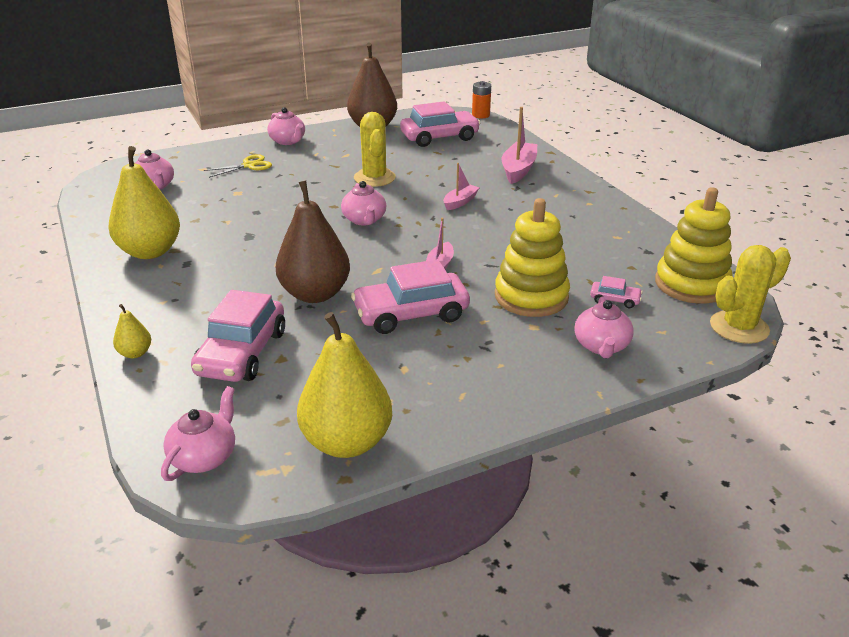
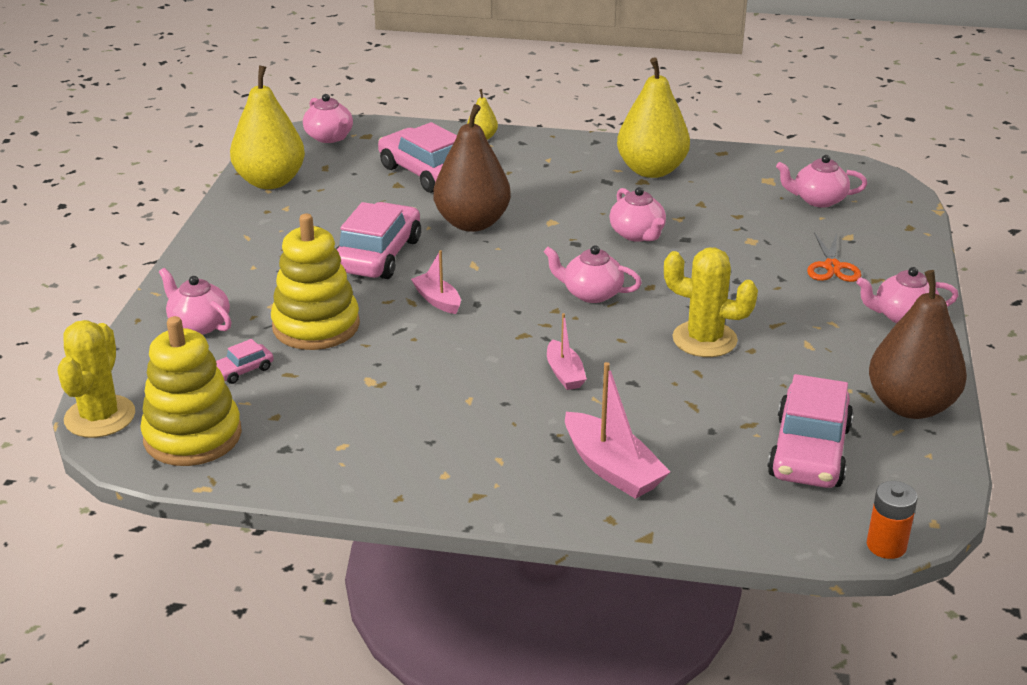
camera: 125 degrees right, 0 degrees up
(249, 165) = (832, 267): yellow scissors -> orange scissors
(266, 228) = (637, 234): none -> pink teapot

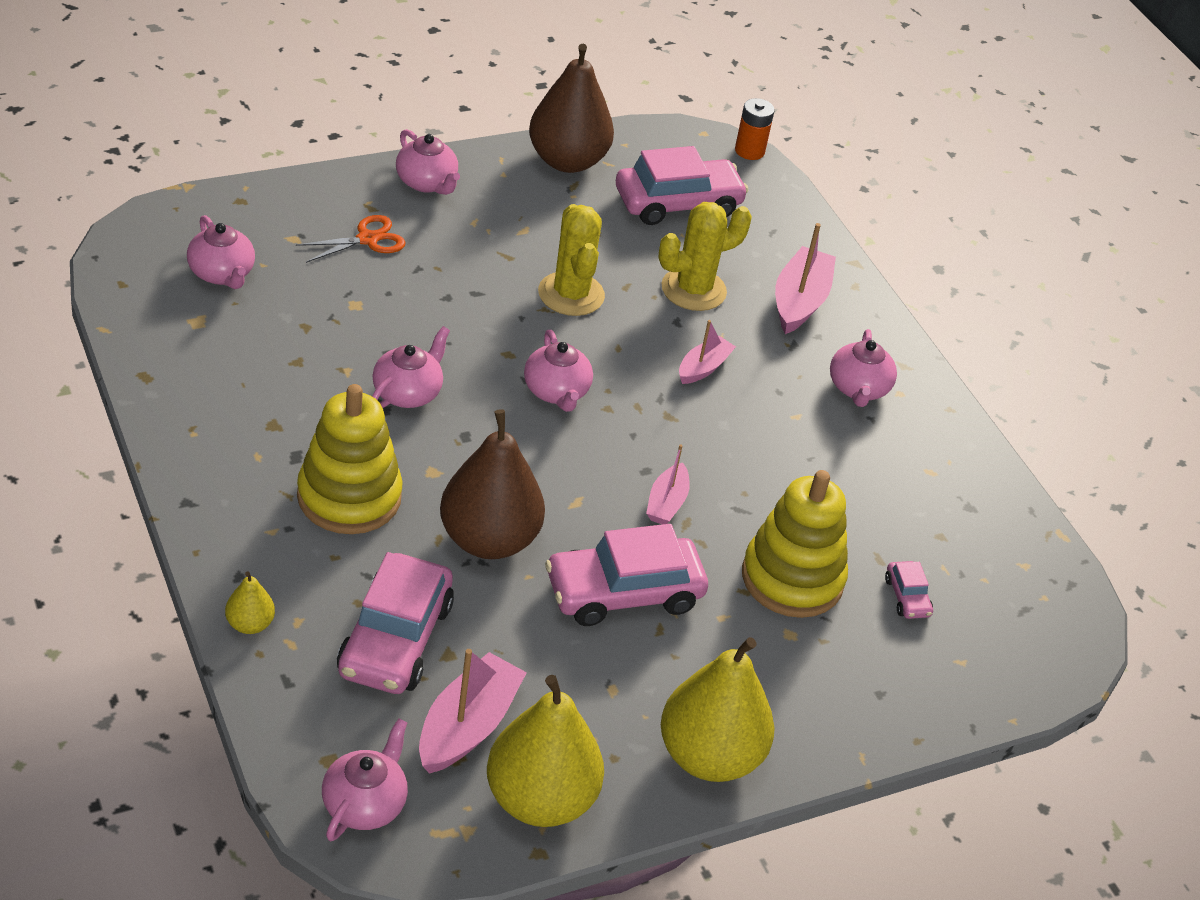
camera: 130 degrees left, 10 degrees up
(100, 417) = (1065, 665): yellow cactus -> yellow cactus (693, 290)
(193, 436) = (1018, 579): yellow stacking toy -> yellow stacking toy (349, 497)
(199, 324) = (876, 679): pink teapot -> pink teapot (858, 388)
(243, 370) = (907, 597): pink car -> pink car turned 60 degrees clockwise
(342, 176) = (467, 726): none -> pink boat
(651, 170) = (238, 425): yellow pear -> yellow pear (709, 756)

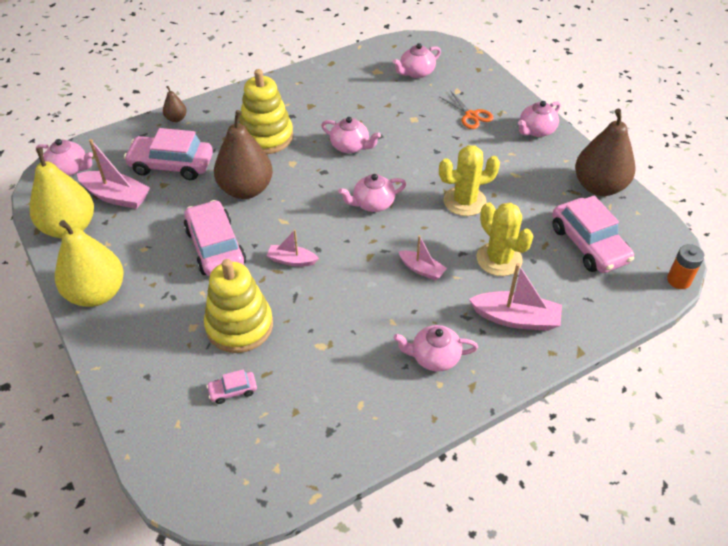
camera: 90 degrees right, 5 degrees up
(250, 624) = (176, 119): yellow pear -> brown pear

